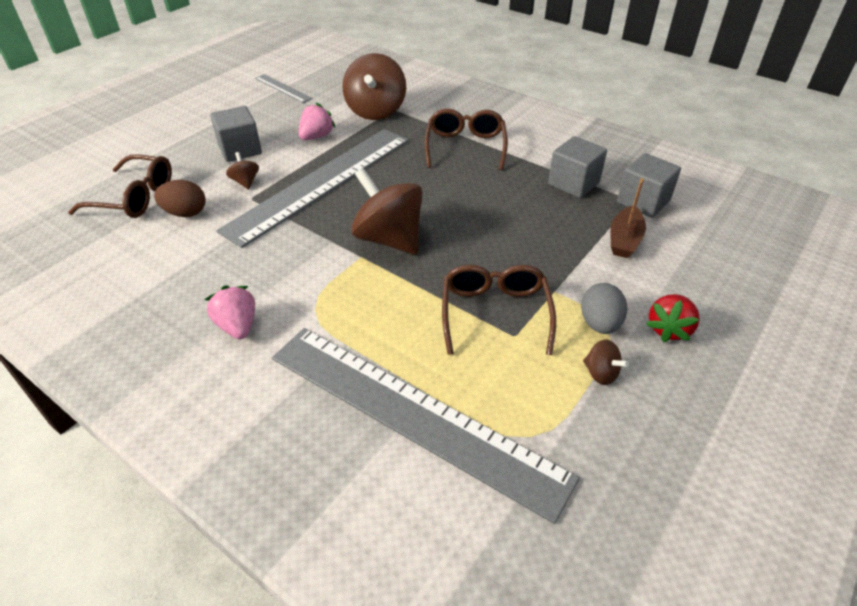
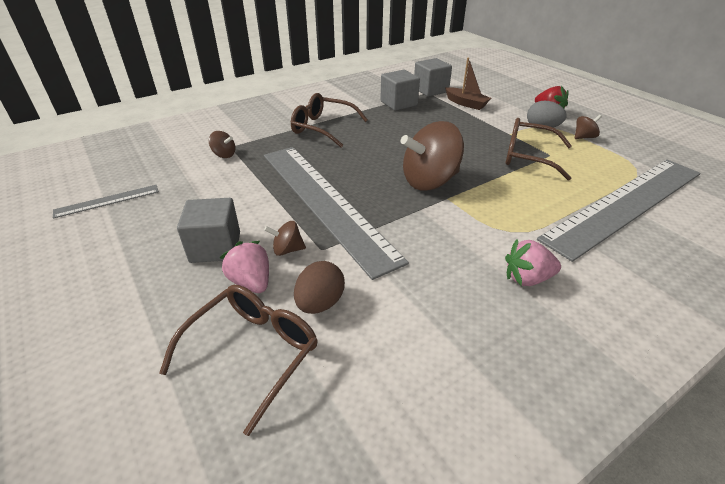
camera: 70 degrees left, 5 degrees down
(316, 136) = (238, 193): pink strawberry -> pink strawberry (251, 282)
(376, 111) = (224, 155): brown spinning top -> brown spinning top, size x0.45

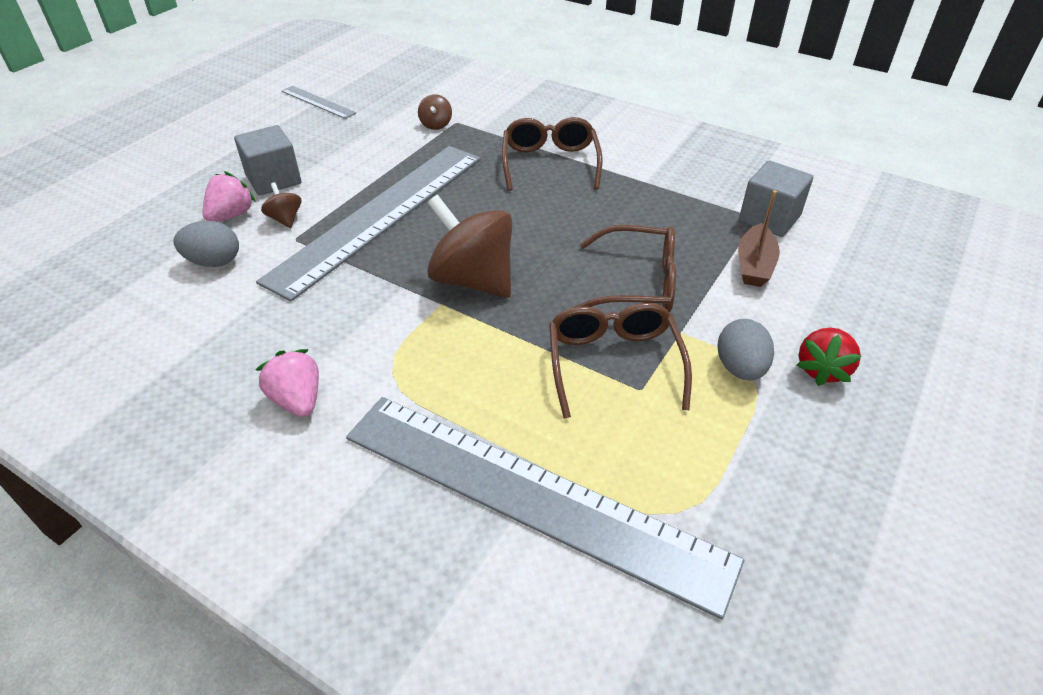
camera: 65 degrees right, 5 degrees up
(253, 352) = (147, 246): brown glasses -> brown glasses (638, 283)
(320, 303) = (214, 262): brown egg -> grey egg
(398, 103) = (685, 201): grey cube -> none
(584, 137) = (750, 429): brown spinning top -> none

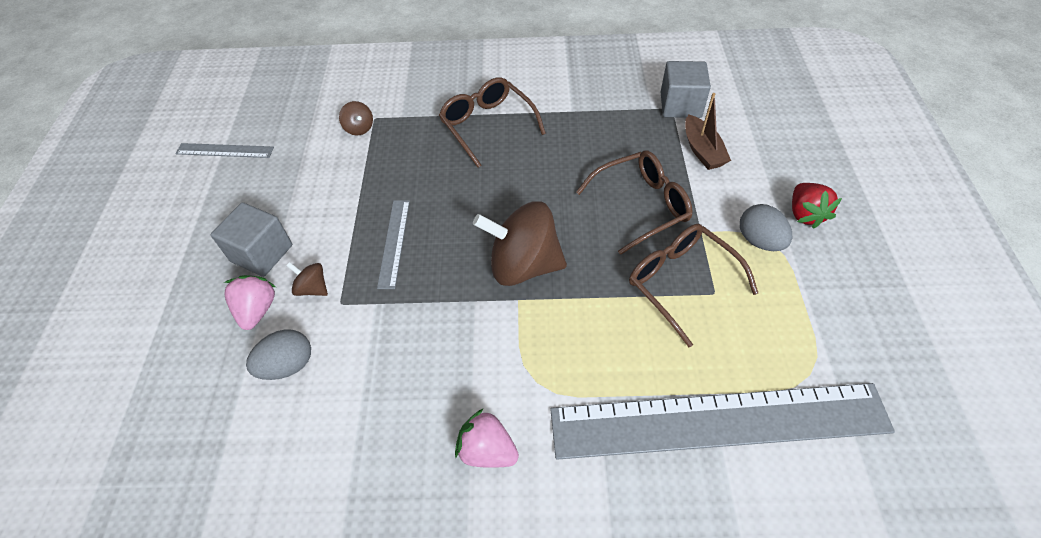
camera: 30 degrees left, 10 degrees up
(380, 215) = (394, 242): grey ruler -> grey ruler, size x0.41

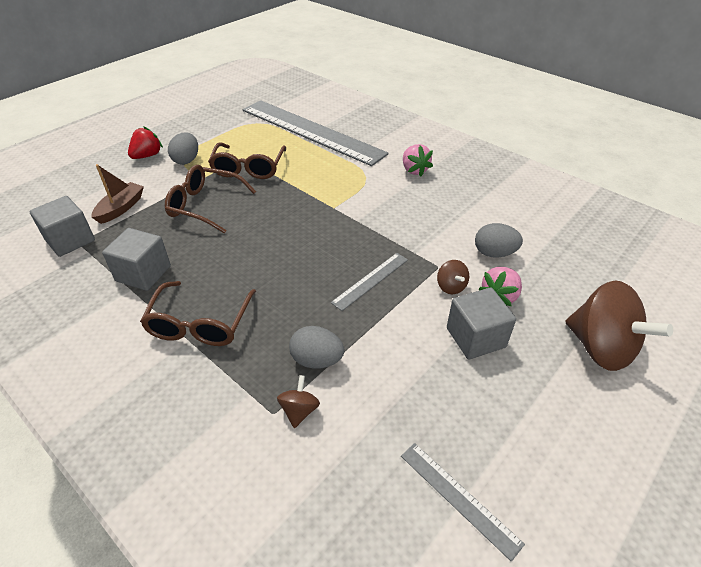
camera: 140 degrees left, 10 degrees down
(377, 159) = (317, 360): none -> grey egg
(523, 265) = (309, 219): brown spinning top -> brown spinning top (600, 348)
(582, 124) = (143, 273): none -> grey cube

